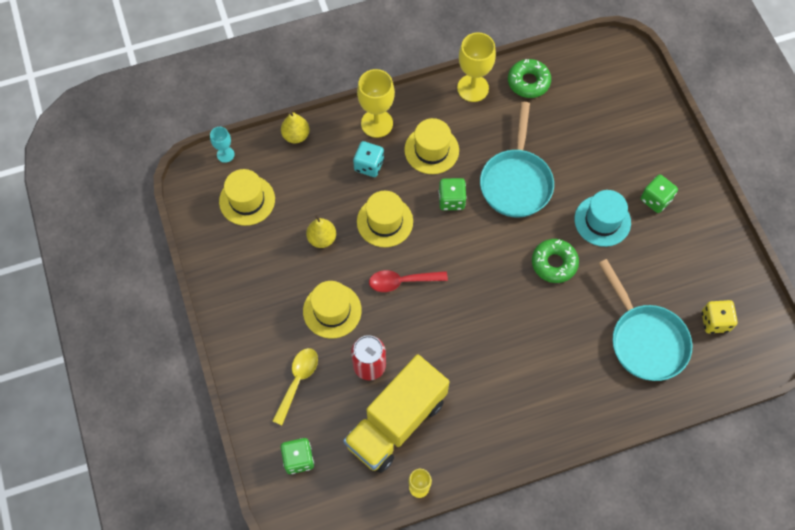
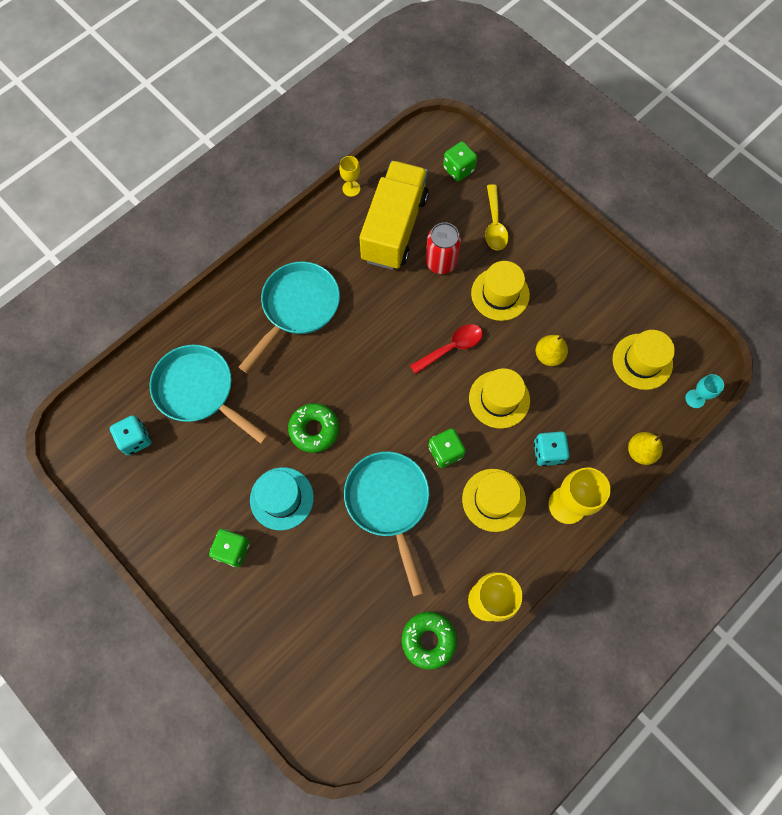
camera: 155 degrees right, 5 degrees up
(526, 380) = (297, 308): none -> turquoise pan
(715, 321) = (135, 439): yellow dice -> turquoise dice

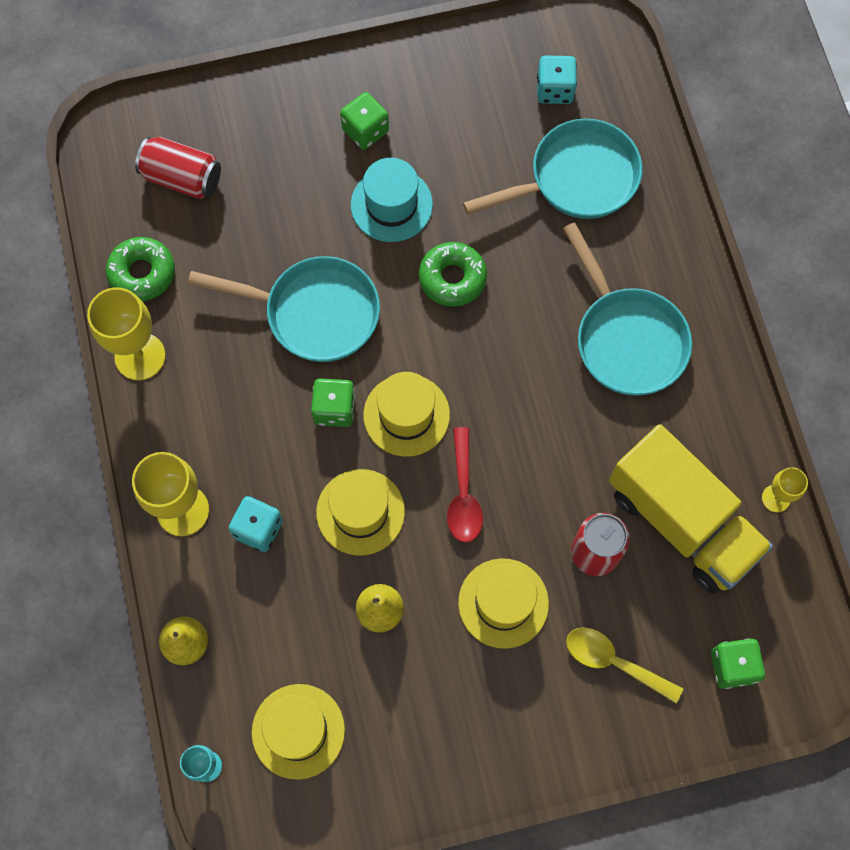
camera: 120 degrees right, 0 degrees up
(340, 660) = (182, 178): none -> red can
(494, 500) = (243, 430): yellow hat -> yellow hat (406, 415)

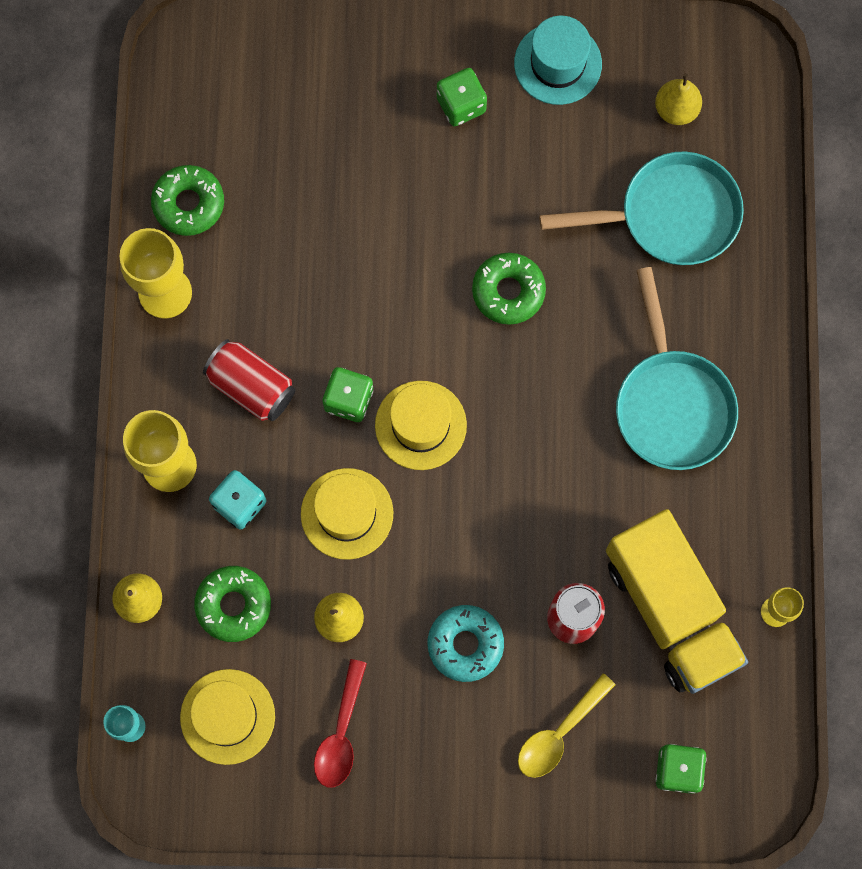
camera: 15 degrees right, 5 degrees up
(182, 178) = (255, 109): red can -> red can (251, 386)
(277, 624) = (233, 605): none -> green donut
(314, 313) = (354, 292): turquoise pan -> none
(391, 205) = (466, 194): turquoise hat -> turquoise hat (558, 63)
(463, 494) = (456, 523): red spoon -> red spoon (341, 733)
(503, 603) = (465, 644): yellow hat -> turquoise donut
(554, 90) = (676, 110): turquoise dice -> yellow pear
(614, 662) = (559, 733): yellow spoon -> yellow spoon turned 90 degrees counterclockwise

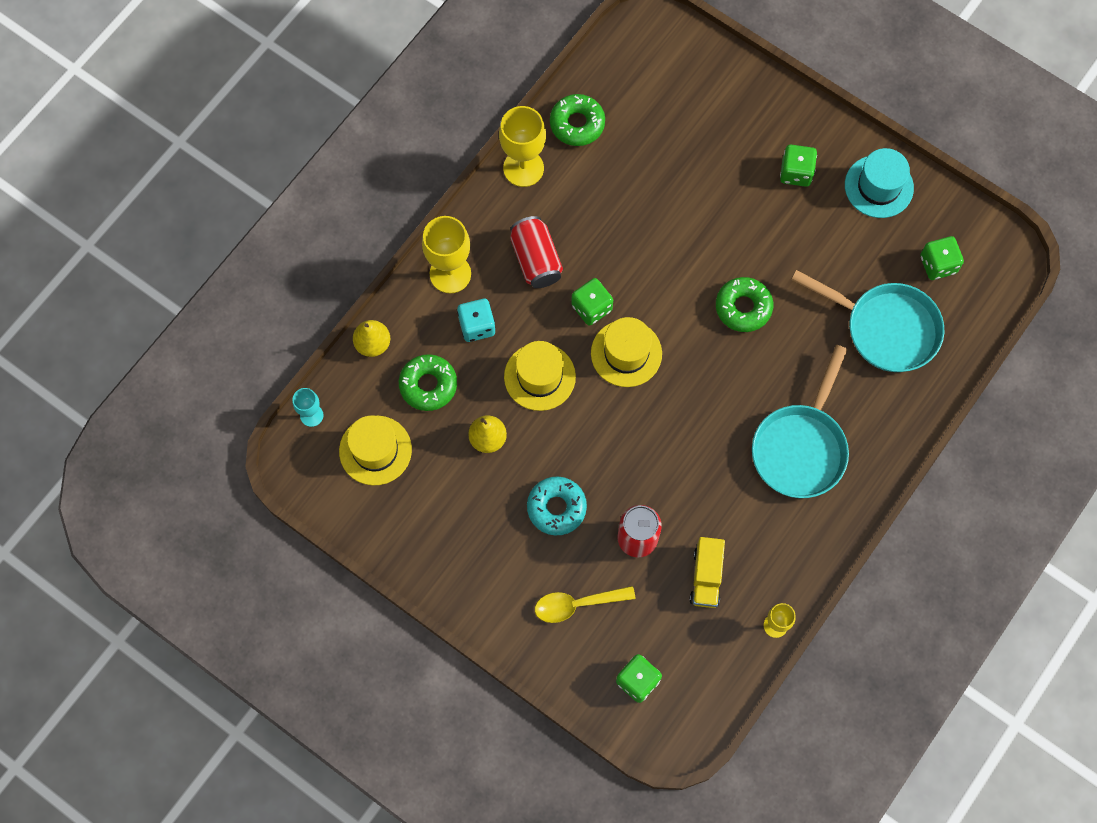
camera: 35 degrees right, 5 degrees down
(341, 733) = (438, 509): red spoon -> none
(670, 610) = (706, 577): yellow truck -> yellow truck, size x0.49
(676, 110) = (938, 264): yellow pear -> green dice

